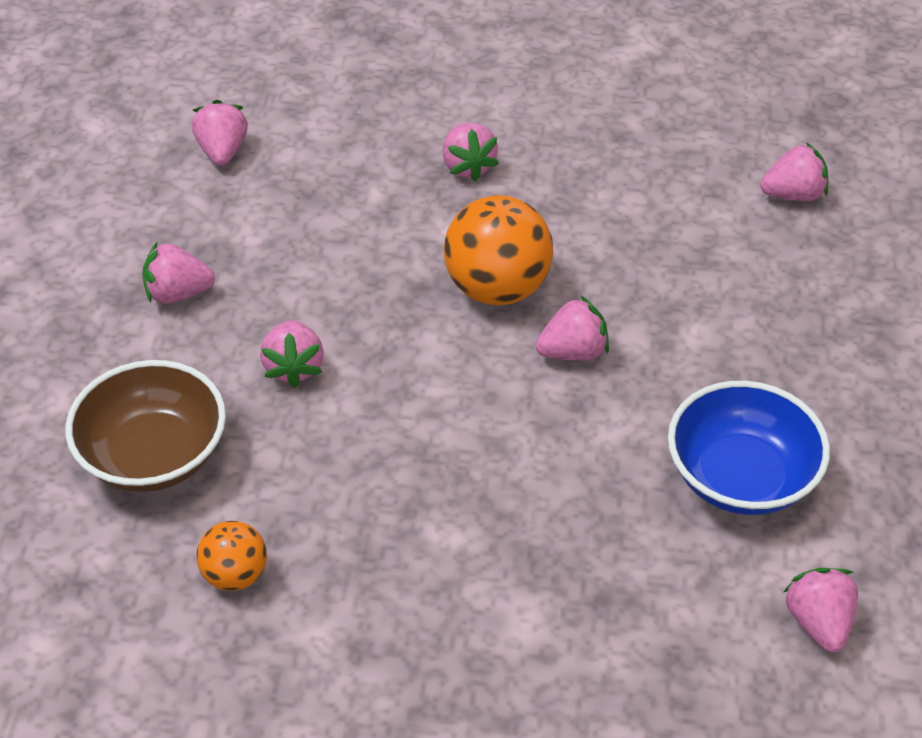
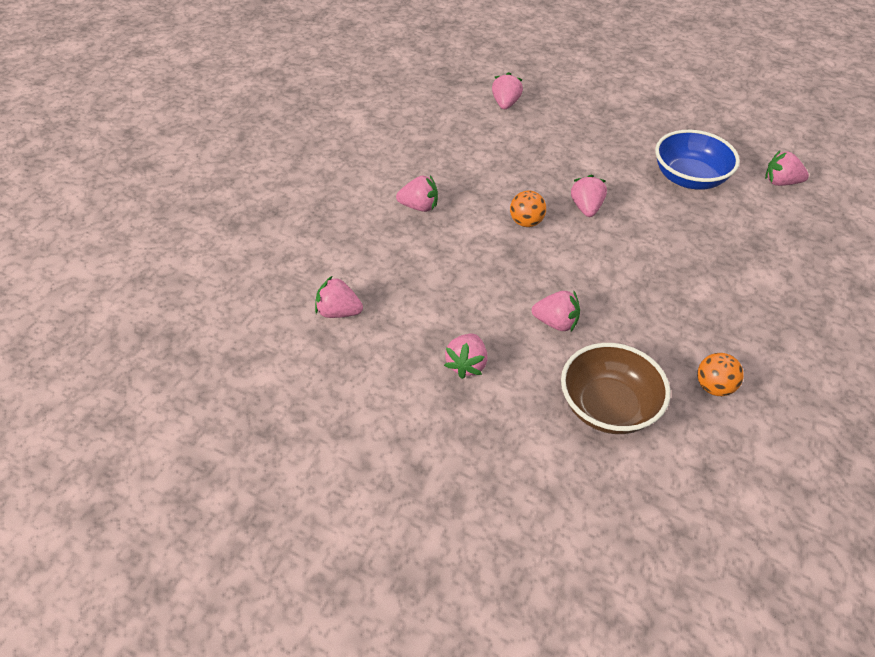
camera: 70 degrees left, 0 degrees up
(497, 288) = (526, 222): orange ball -> orange ball, size x0.55

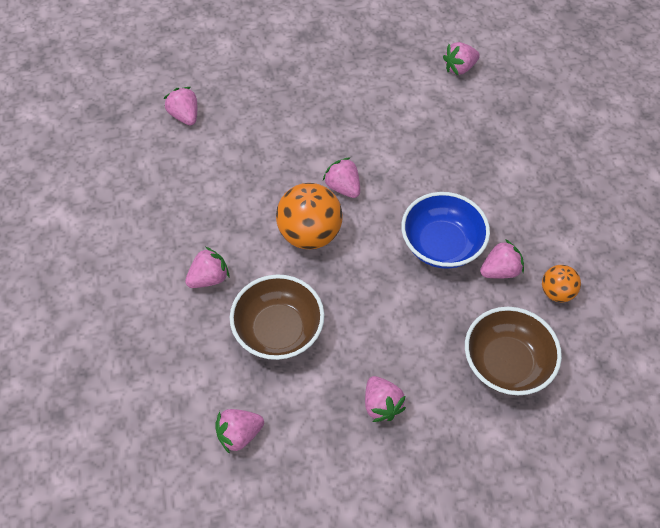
camera: 40 degrees left, 10 degrees up
(436, 267) = (278, 330): none -> brown bowl
(526, 222) = (309, 234): orange ball -> orange ball, size x1.81
(556, 323) = (411, 316): pink strawberry -> pink strawberry (499, 270)
(689, 178) = (394, 105): blue bowl -> blue bowl (441, 245)

